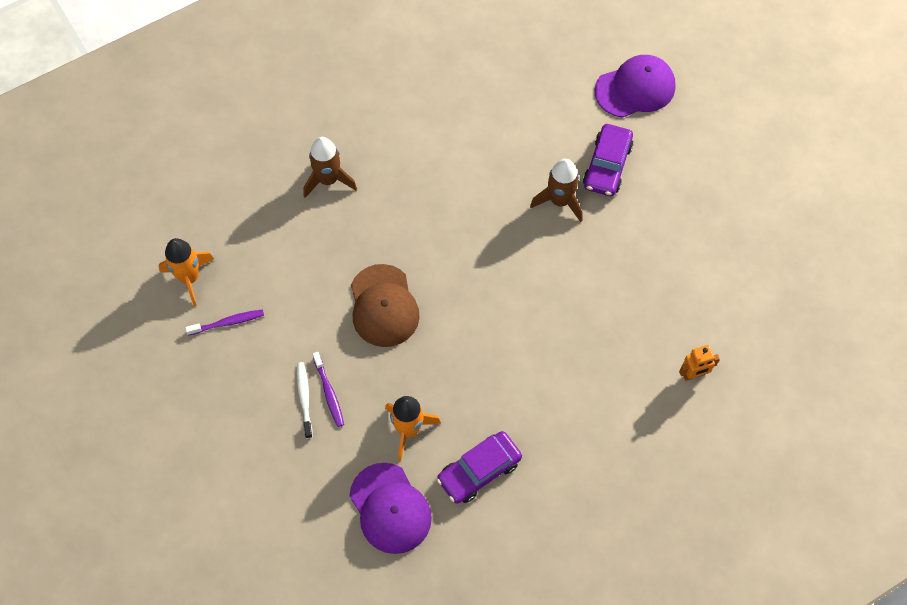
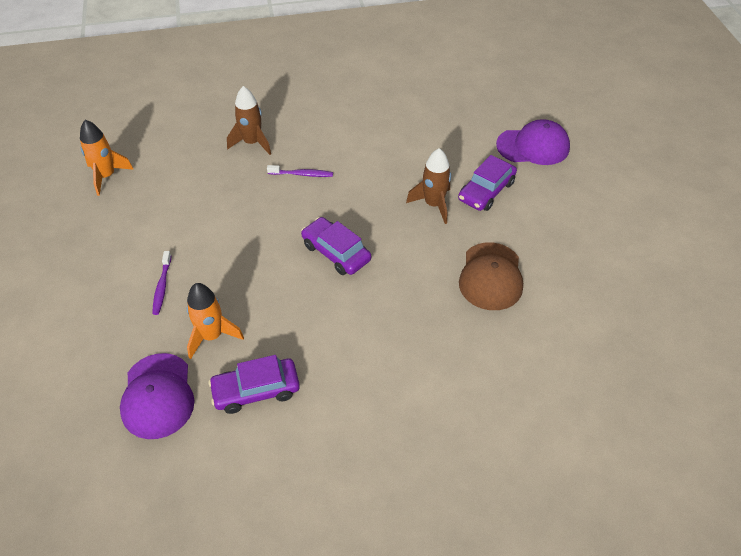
camera: 20 degrees right, 15 degrees down
(227, 322) = (114, 213): purple toothbrush -> purple toothbrush (302, 174)
(304, 399) = (139, 285): white toothbrush -> none
(384, 306) = (245, 237): brown cap -> brown cap (491, 276)
(485, 293) = (336, 252): none -> purple car
(693, 374) = (500, 372): orange robot -> none

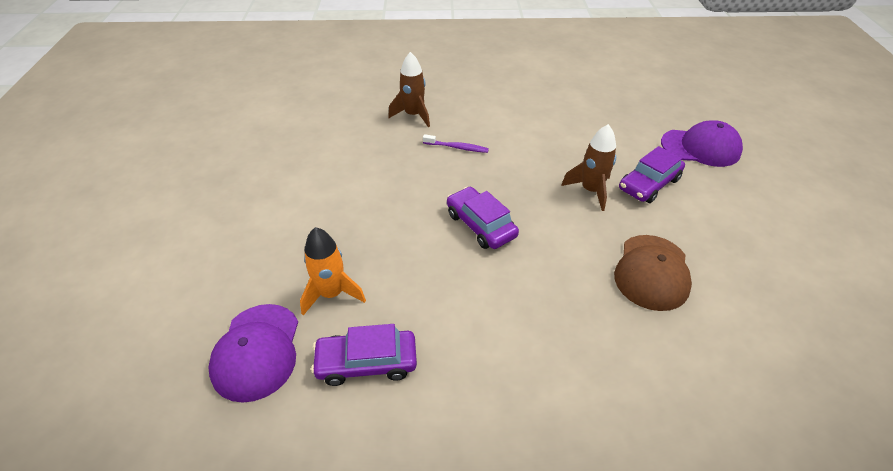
camera: 10 degrees right, 5 degrees down
(106, 176) = (269, 129): orange rocket -> none
(162, 286) = (293, 235): purple toothbrush -> none

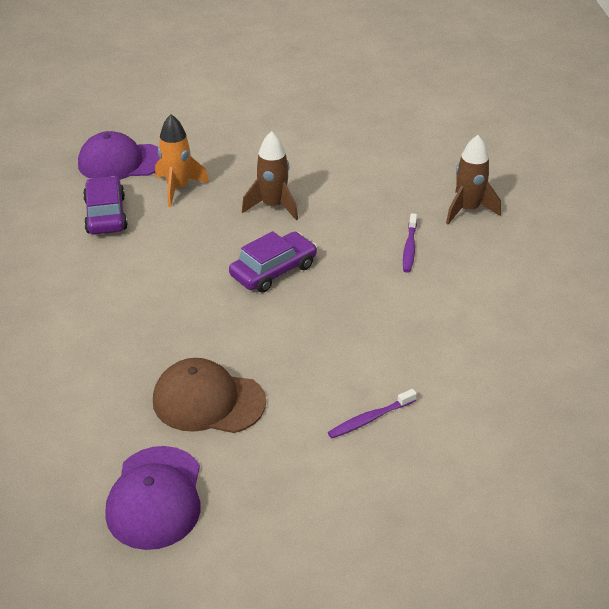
camera: 85 degrees right, 5 degrees down
(590, 191) = (346, 360): brown rocket -> brown rocket (273, 206)
(649, 184) = (370, 419): purple car -> purple toothbrush
(701, 147) = (475, 493): purple cap -> purple cap (155, 498)

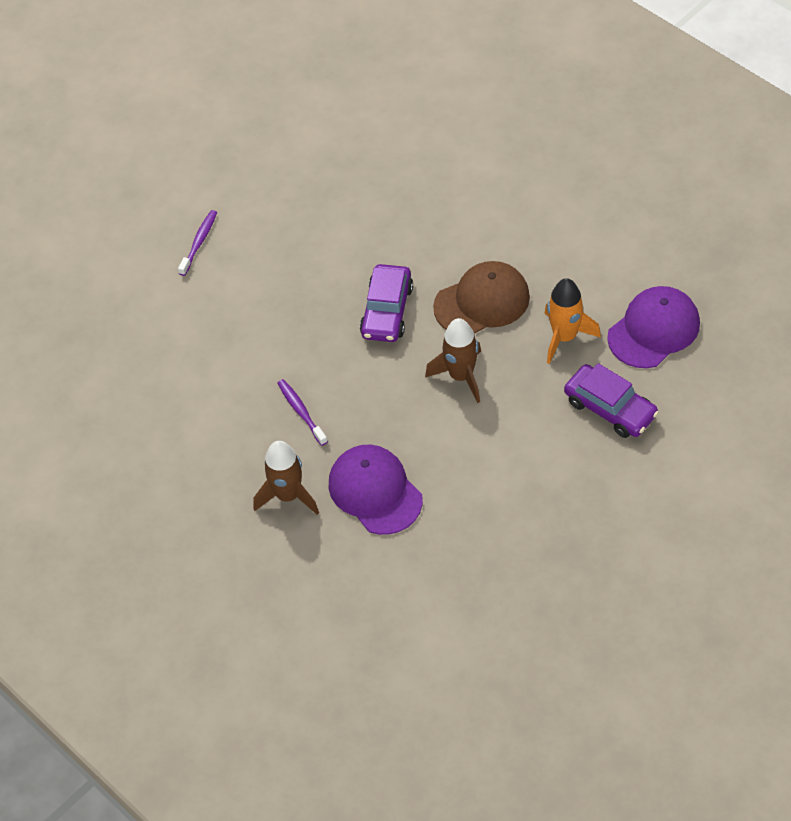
camera: 145 degrees right, 15 degrees up
(106, 215) = (584, 268): purple car -> purple car (610, 408)
(155, 498) = (281, 112): purple cap -> purple cap (375, 491)
(208, 401) = (317, 183): brown cap -> brown cap (482, 302)

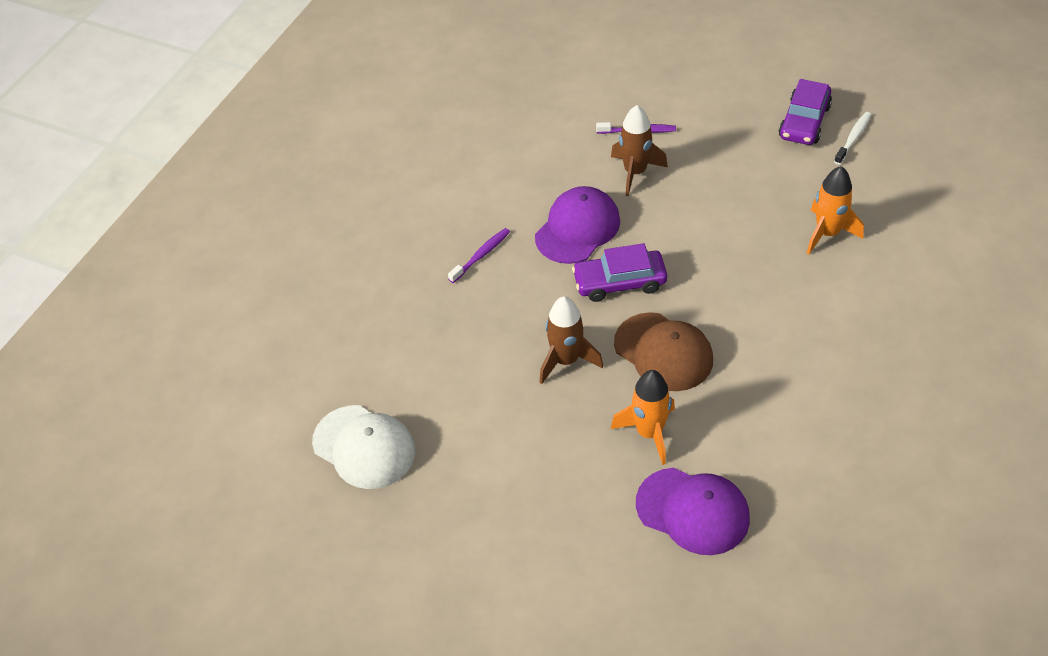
camera: 70 degrees right, 5 degrees down
(288, 496) = (388, 274): brown rocket -> brown rocket (635, 172)
(296, 89) = (853, 138): none -> white toothbrush
(375, 491) = (412, 333): purple cap -> purple cap (577, 228)
(401, 146) = (827, 233): none -> orange rocket
(496, 558) = (364, 447): none -> white cap
(610, 408) = (574, 496): purple car -> purple car (804, 122)

